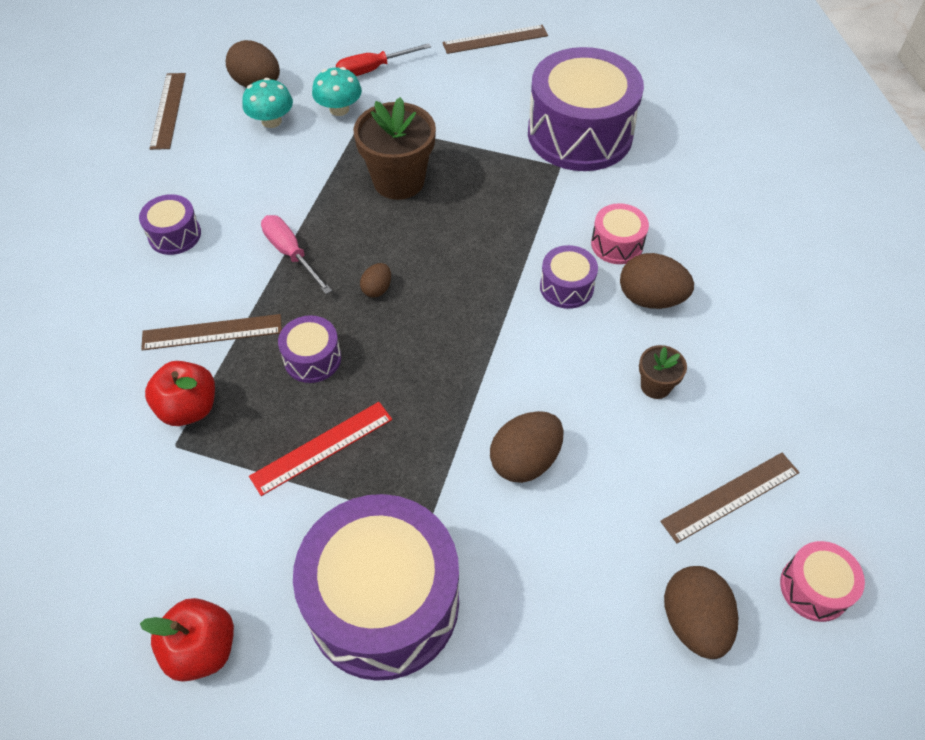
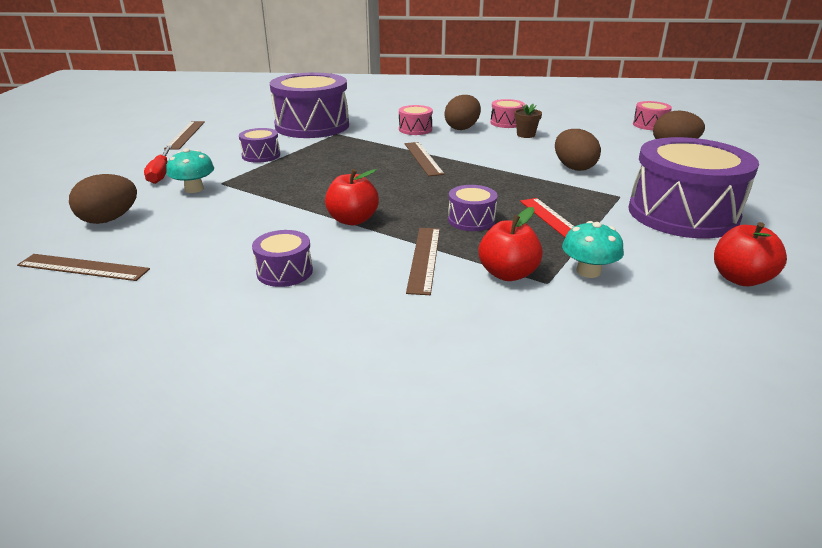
camera: 75 degrees left, 25 degrees down
(271, 121) = (173, 216): turquoise mushroom -> turquoise mushroom (588, 271)
(291, 254) = (352, 220): pink screwdriver -> red apple
(377, 289) = (412, 193): brown egg -> none
(398, 181) = (304, 176): brown flower pot -> none
(566, 287) = (442, 144): purple drum -> purple drum (261, 155)
(708, 353) = (506, 123): none -> pink drum
(730, 496) = (599, 131): brown ruler -> brown ruler (423, 158)

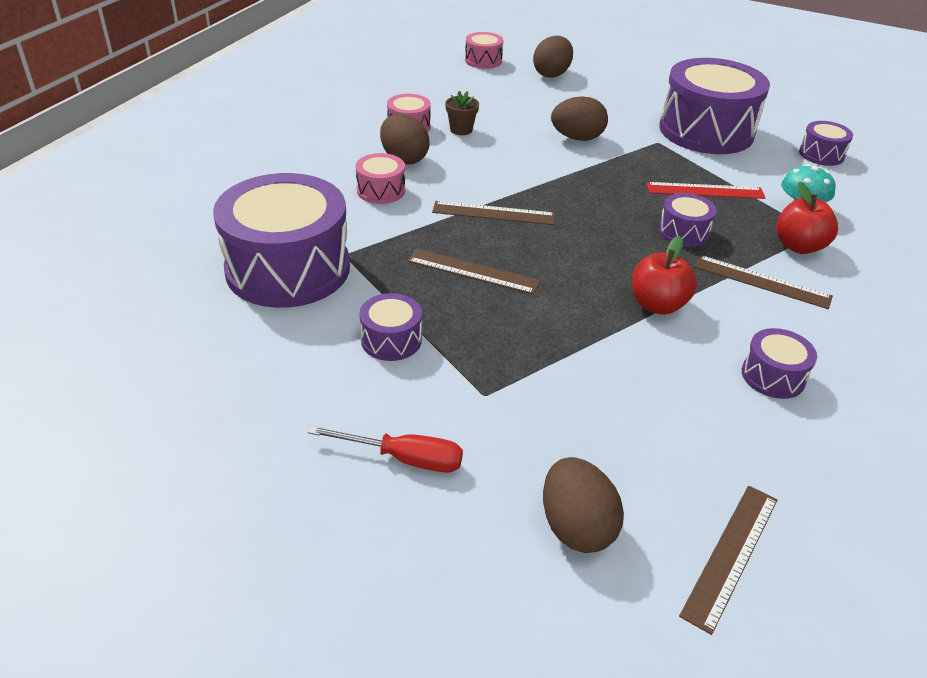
camera: 70 degrees left, 10 degrees up
(185, 135) = (212, 413): brown ruler -> brown ruler (473, 271)
(194, 189) = (496, 425): turquoise mushroom -> none
(740, 279) = (821, 154): red apple -> purple drum

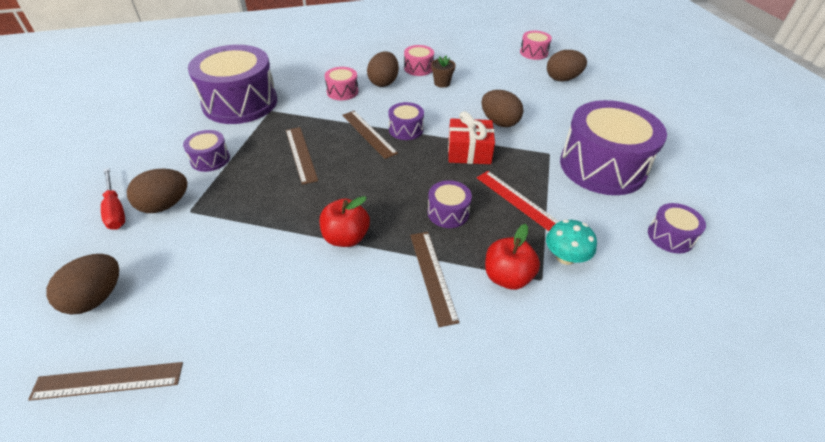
camera: 50 degrees right, 5 degrees up
(447, 411) = (165, 205): none -> brown egg
(604, 176) = (469, 152): none -> red gift
(773, 376) = (318, 328): purple drum -> purple drum (406, 129)

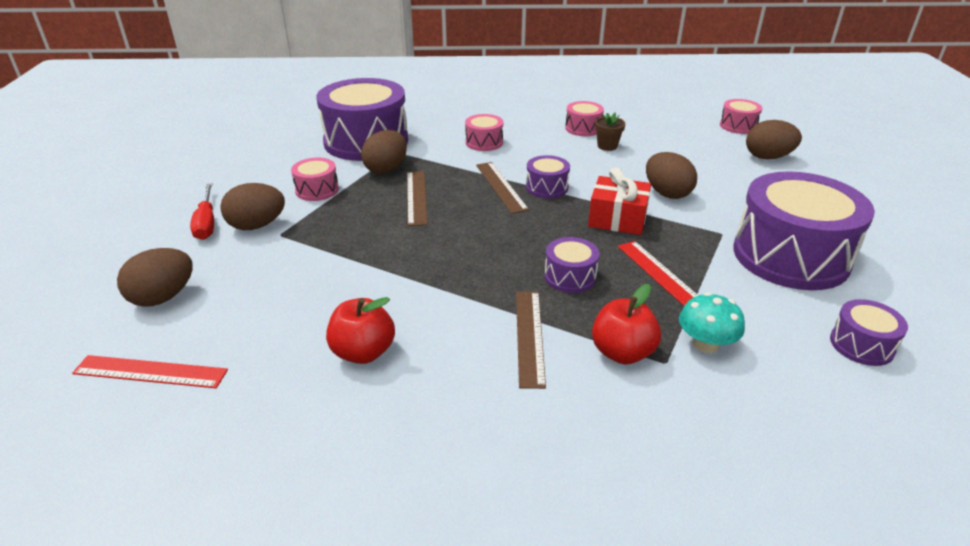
camera: 15 degrees right, 10 degrees down
(108, 380) = (150, 371): brown ruler -> red ruler
(210, 159) = (317, 190): purple drum -> pink drum
(346, 237) = (440, 283): red apple -> red apple (363, 352)
(383, 82) = (536, 138): brown egg -> brown egg (386, 169)

